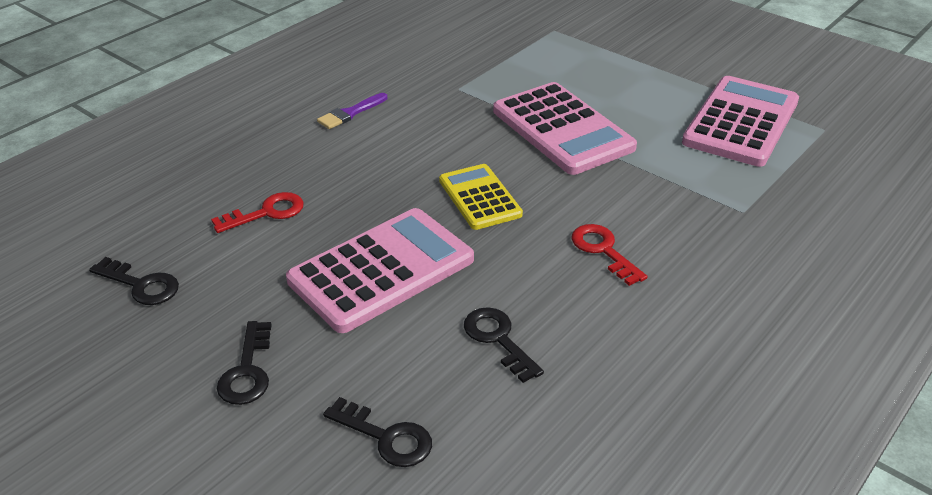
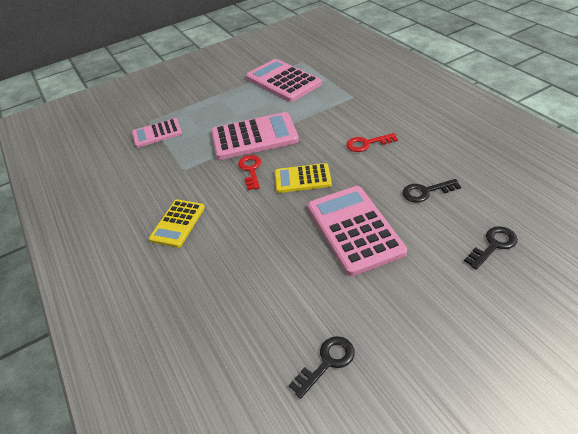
camera: 65 degrees left, 5 degrees up
(247, 371) = (431, 303): black key -> none
(266, 213) = (272, 280): red key -> red key (251, 170)
(350, 113) = (178, 223): purple brush -> yellow calculator
(528, 45) = (157, 133): none -> pink calculator

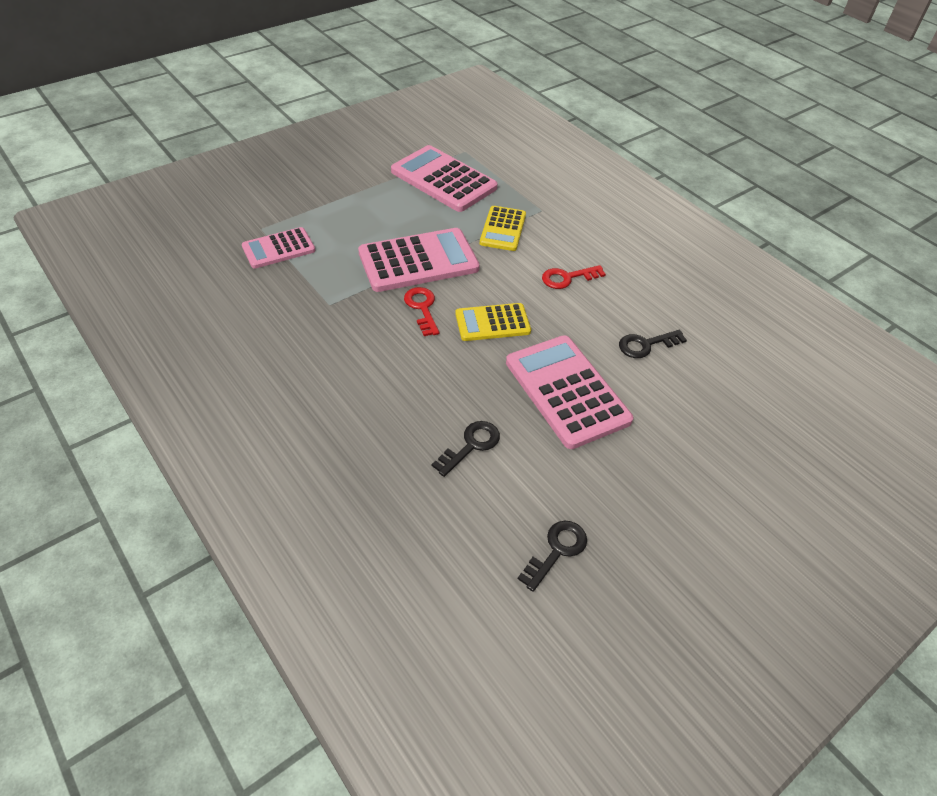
camera: 15 degrees left, 5 degrees up
(178, 223) = (338, 379): yellow calculator -> yellow calculator (503, 229)
(493, 245) = (727, 413): black key -> black key (471, 445)

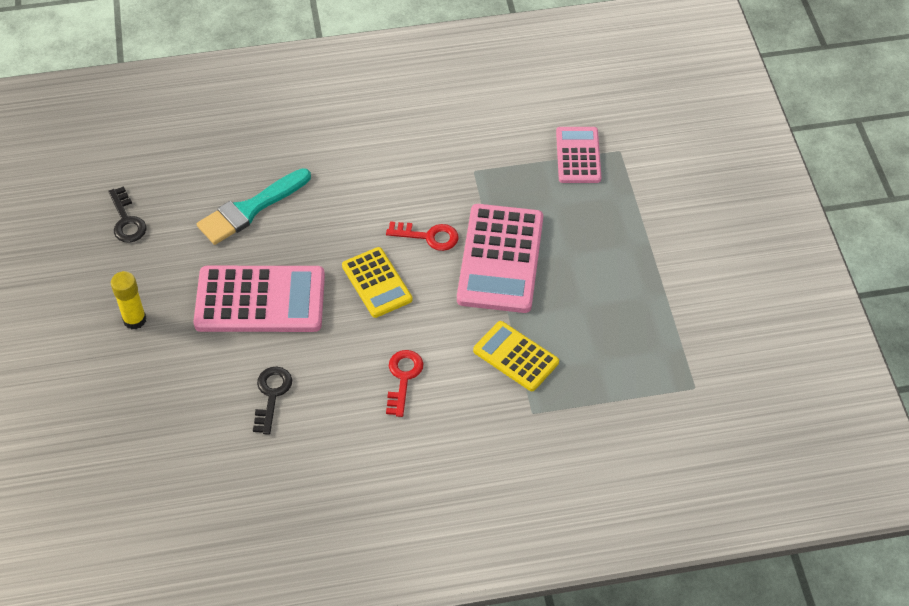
camera: 120 degrees right, 5 degrees up
(443, 180) = (639, 338): pink calculator -> none
(471, 445) = (250, 209): black key -> turquoise brush
(492, 323) = (377, 283): yellow calculator -> yellow calculator turned 135 degrees clockwise
(660, 476) = (135, 320): none -> yellow glue stick

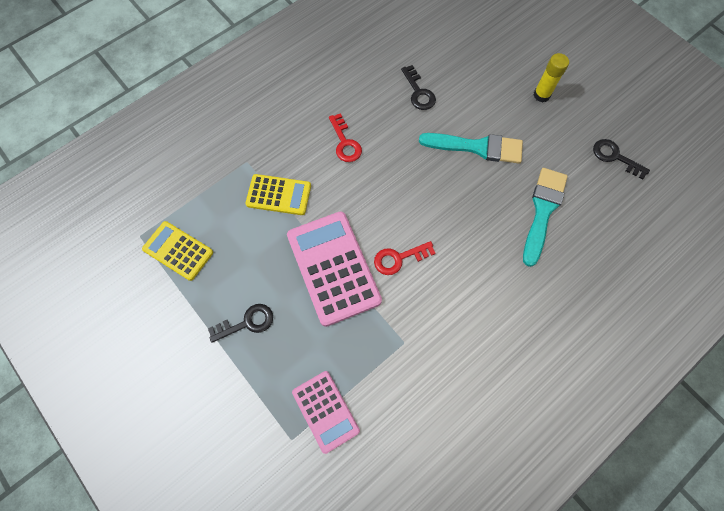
camera: 150 degrees right, 15 degrees up
(260, 300) = (476, 147): pink calculator -> turquoise brush
(377, 283) = (409, 200): yellow calculator -> yellow calculator (178, 251)
(615, 252) = (247, 323): none -> black key

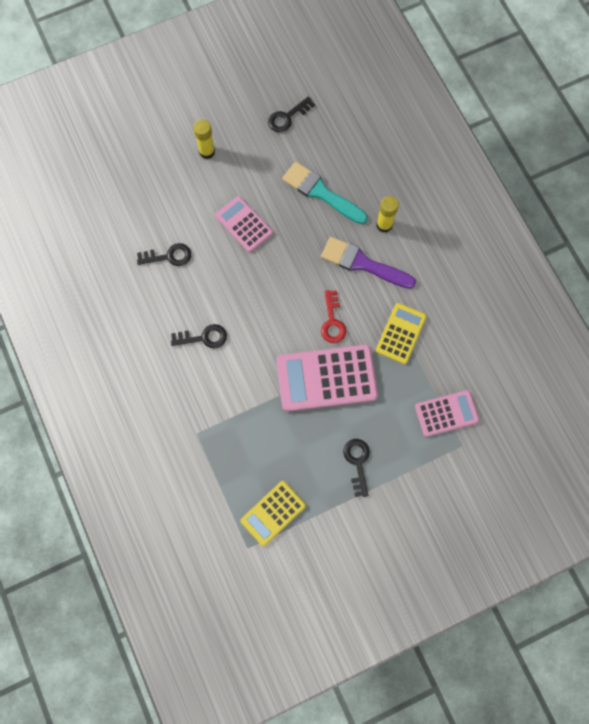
camera: 75 degrees left, 5 degrees up
(278, 195) = (241, 410): yellow calculator -> yellow calculator (400, 333)
(345, 143) = (204, 337): red key -> black key
(476, 147) = (244, 224): turquoise brush -> pink calculator
(476, 274) = (363, 263): none -> purple brush
(532, 286) = (384, 225): none -> yellow glue stick

